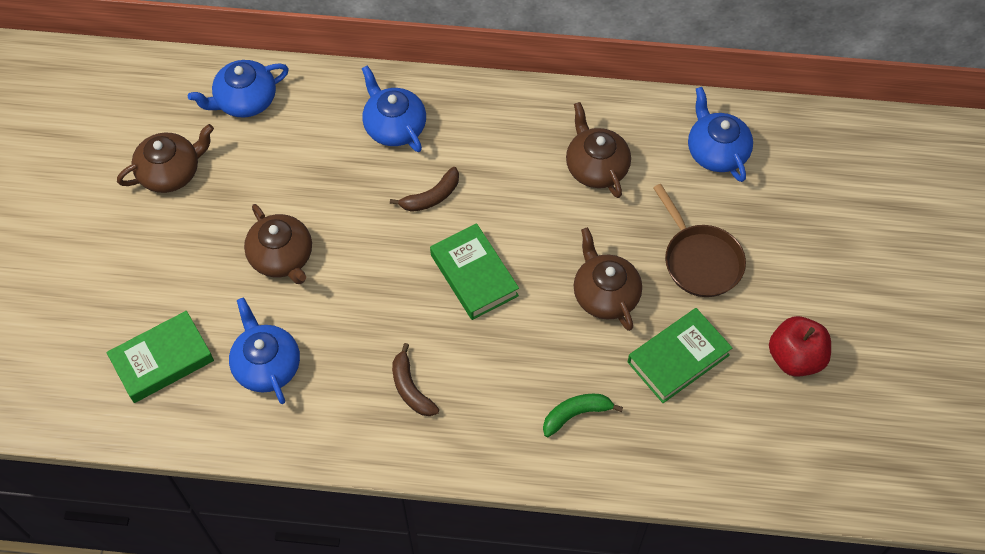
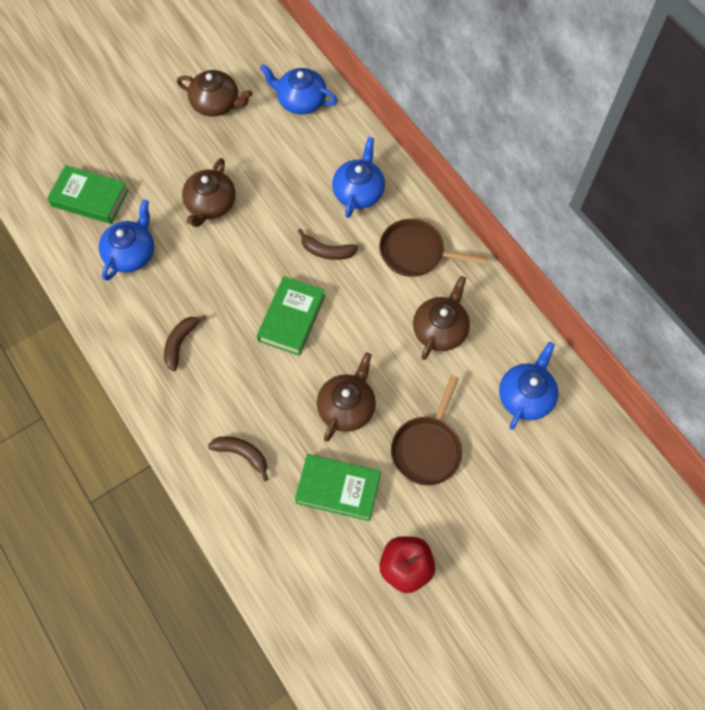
camera: 50 degrees right, 5 degrees up
(502, 129) = (416, 252): none -> brown pan
(576, 414) = (242, 454): green banana -> brown banana

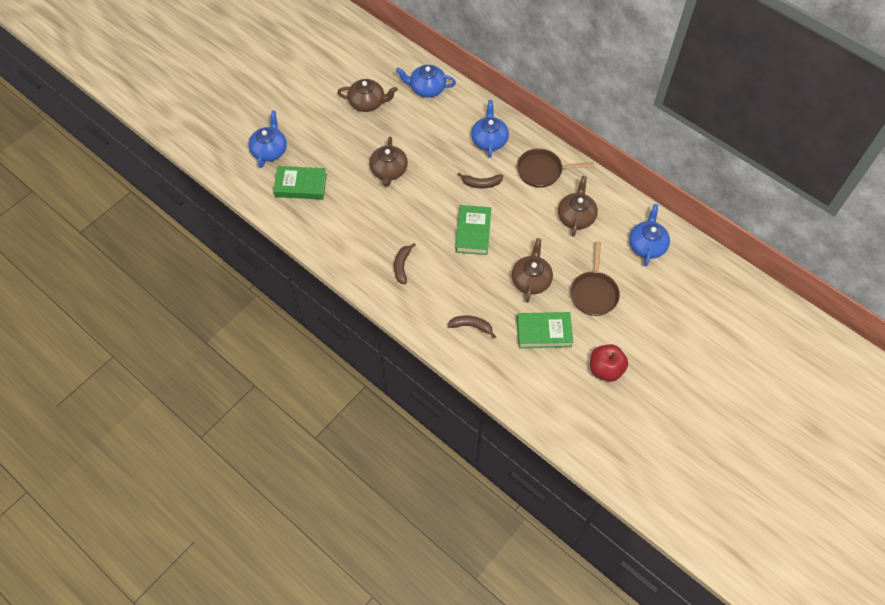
camera: 15 degrees left, 5 degrees down
(131, 253) = (345, 215): blue teapot -> blue teapot (269, 150)

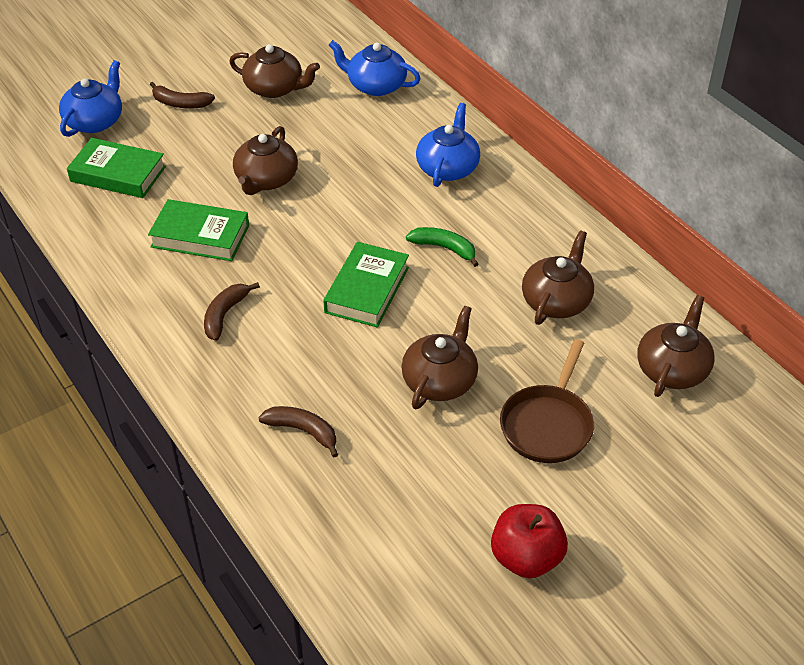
camera: 15 degrees right, 15 degrees down
(481, 183) = (410, 224): brown banana -> brown banana (180, 103)
(506, 195) = (444, 248): none -> green banana
(542, 171) = (521, 225): brown pan -> none
(544, 332) = (431, 469): green book -> green book (200, 236)
(647, 245) = (672, 369): blue teapot -> brown teapot

